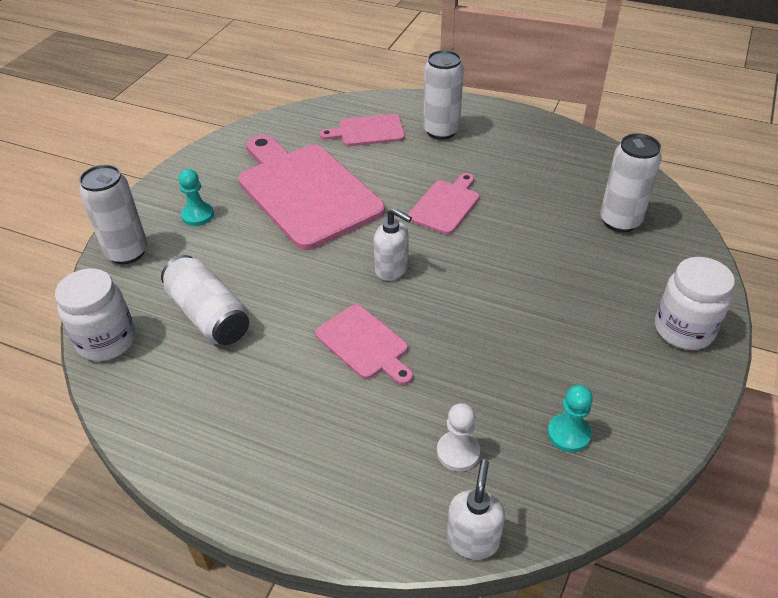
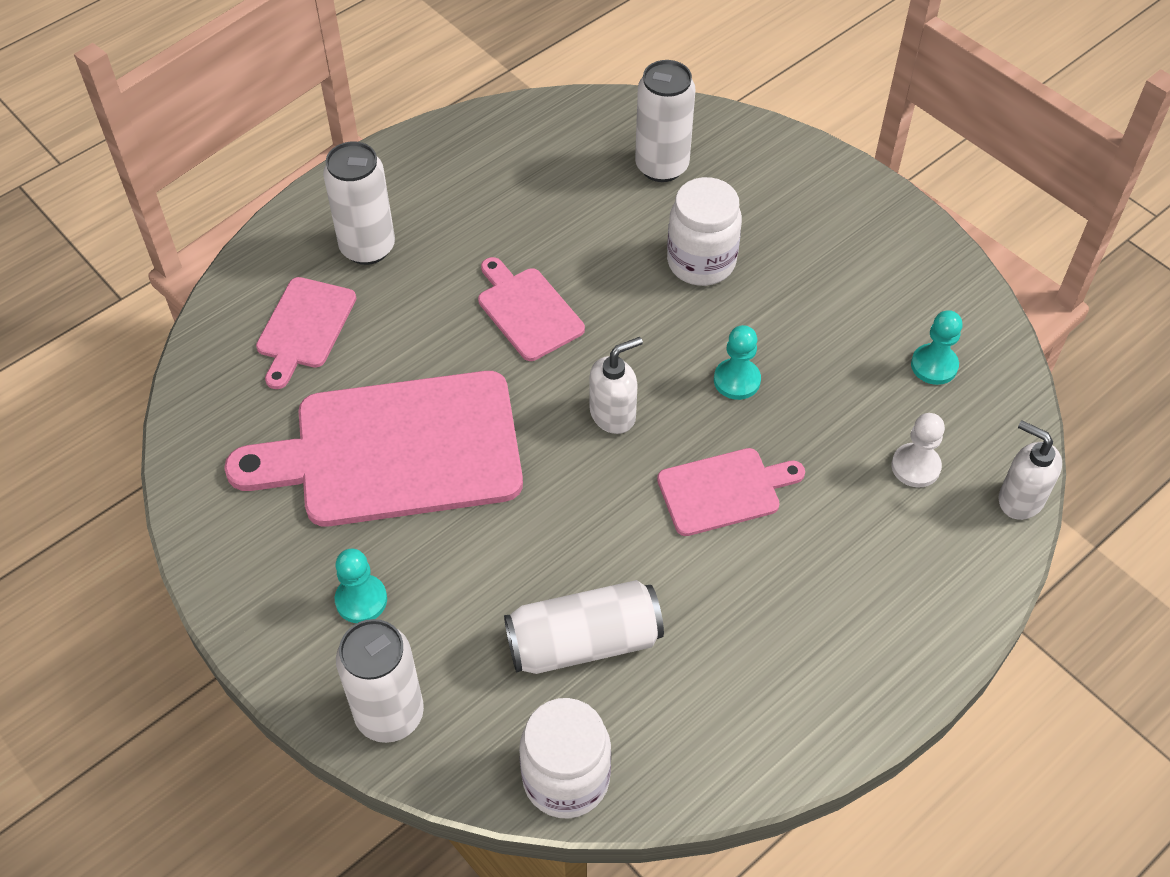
camera: 65 degrees left, 10 degrees up
(464, 320) = (737, 380): none -> turquoise pawn
(683, 330) = (849, 206): white jar -> white jar (701, 262)

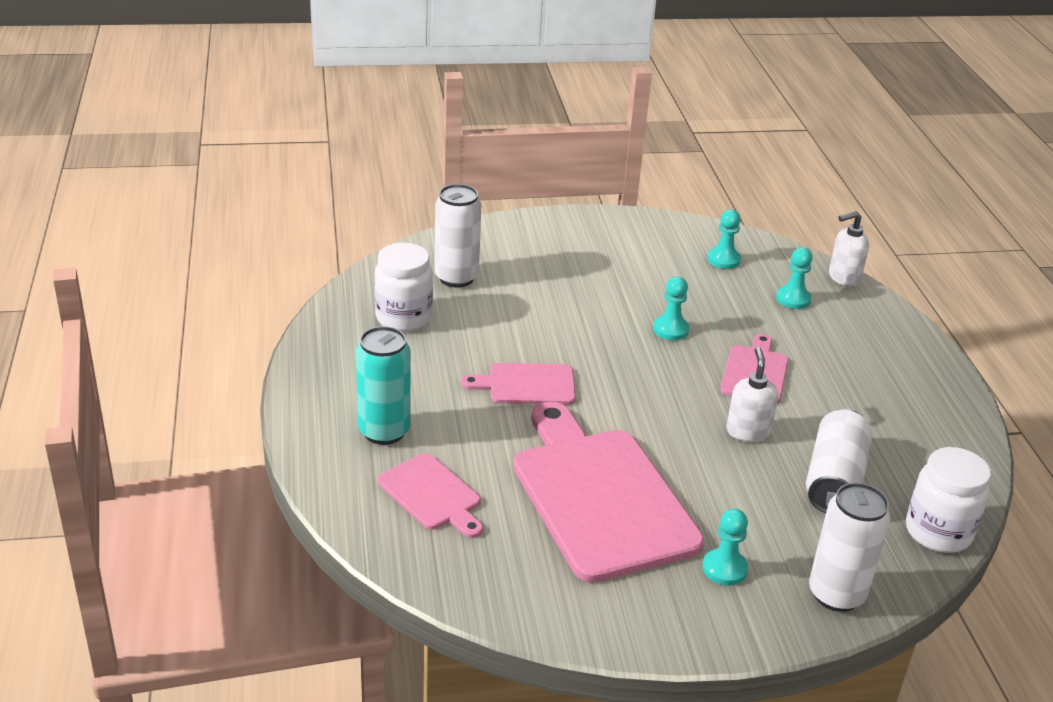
camera: 60 degrees left, 20 degrees down
(367, 247) = (384, 431): white can -> turquoise can
(396, 451) = (599, 497): pink cutting board -> pink cutting board turned 135 degrees clockwise
(613, 414) = (654, 388): white soap dispenser -> white soap dispenser (747, 431)
(701, 262) = (558, 300): white jar -> white jar (403, 318)
(915, 466) = (793, 299): white pawn -> turquoise pawn

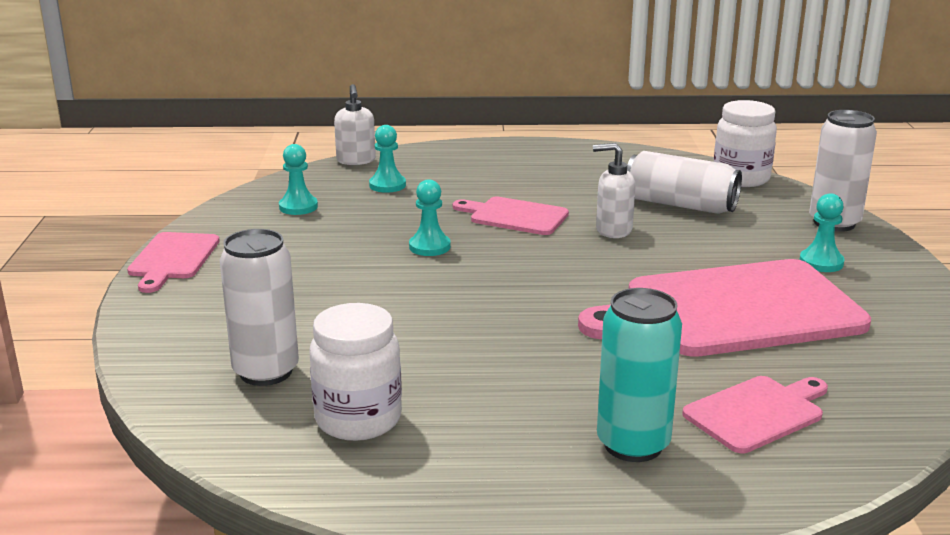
camera: 80 degrees left, 10 degrees down
(527, 385) = (530, 337): pink cutting board -> pink cutting board (173, 259)

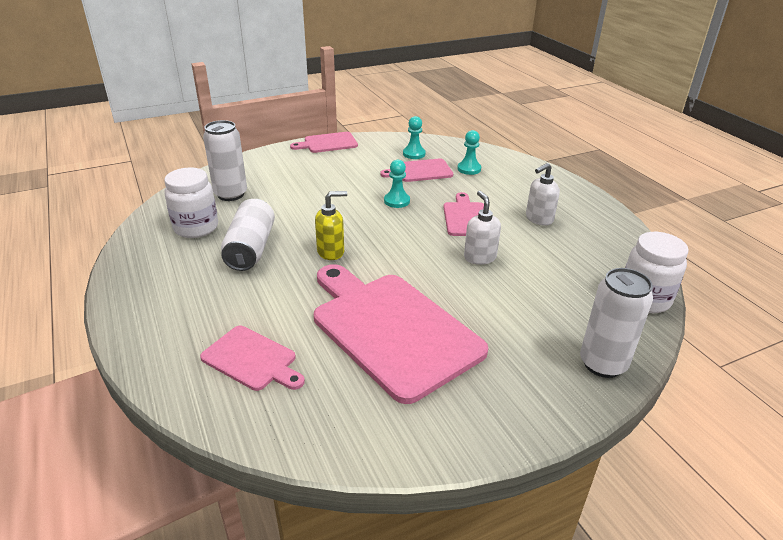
camera: 65 degrees right, 10 degrees up
(356, 161) = (494, 152): white soap dispenser -> white soap dispenser (538, 219)
(358, 214) = (420, 171): none -> pink cutting board
(530, 316) = (331, 252): none -> yellow soap dispenser
(633, 445) = (198, 315): turquoise can -> none
(680, 205) = (555, 278): white can -> white can (250, 248)
(821, 262) = (511, 364): turquoise pawn -> none

